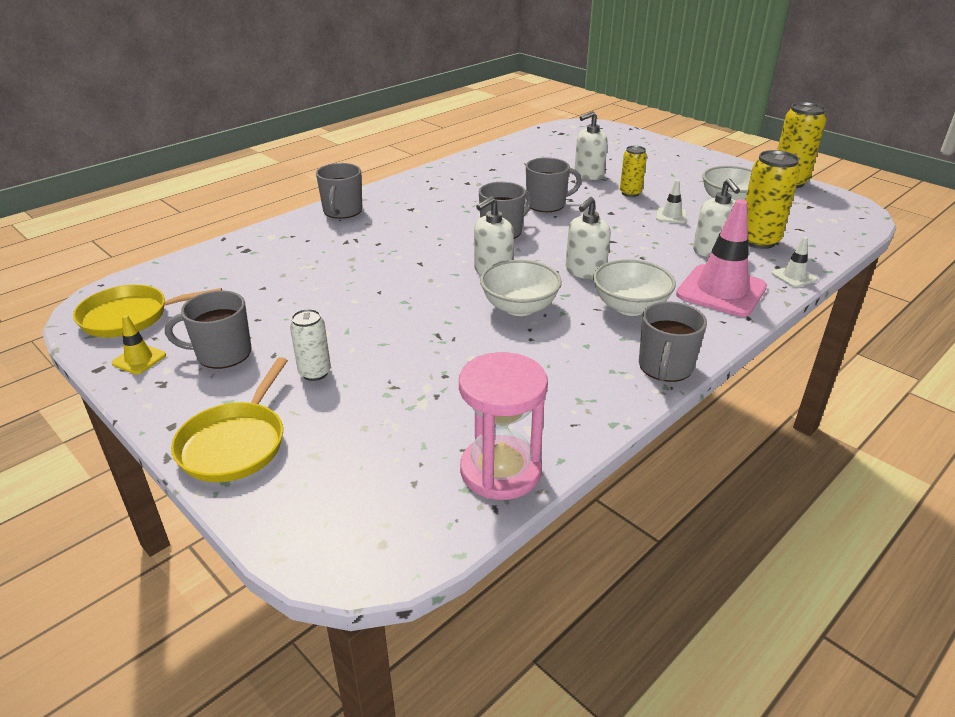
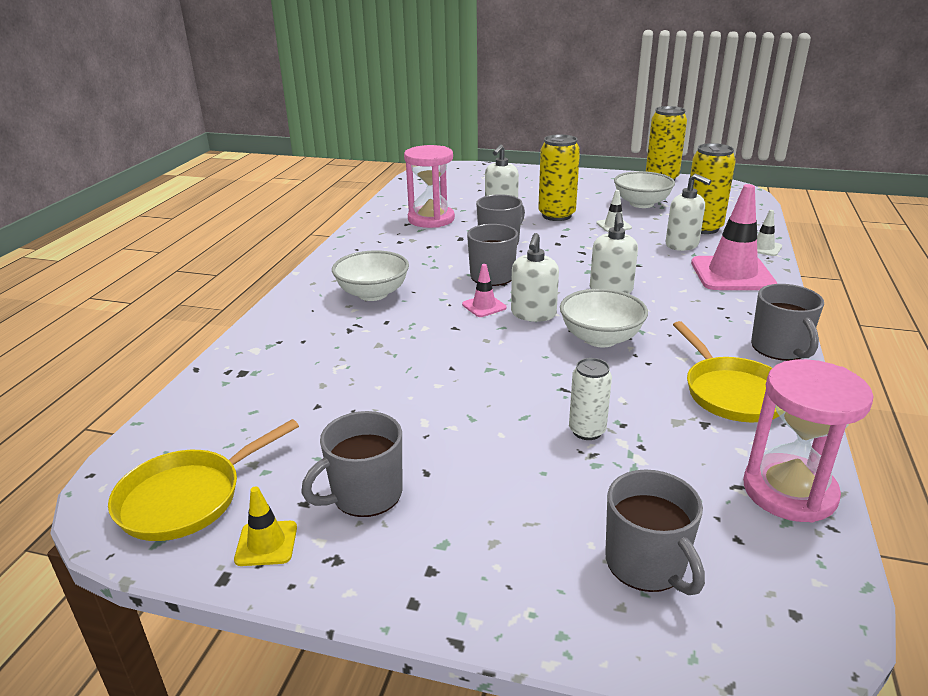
camera: 30 degrees left, 5 degrees down
(235, 443) = (514, 587): yellow pan -> yellow pan (732, 392)
(315, 373) = (496, 473): white can -> white can (587, 431)
(342, 211) = (304, 301): grey mug -> grey mug (646, 564)
(463, 253) = (484, 306): none -> pink traffic cone
(516, 170) = (431, 219): none -> pink hourglass
(630, 193) = (556, 215): yellow can -> yellow can, size x1.69
(630, 307) = (686, 308): white bowl -> white bowl (373, 294)

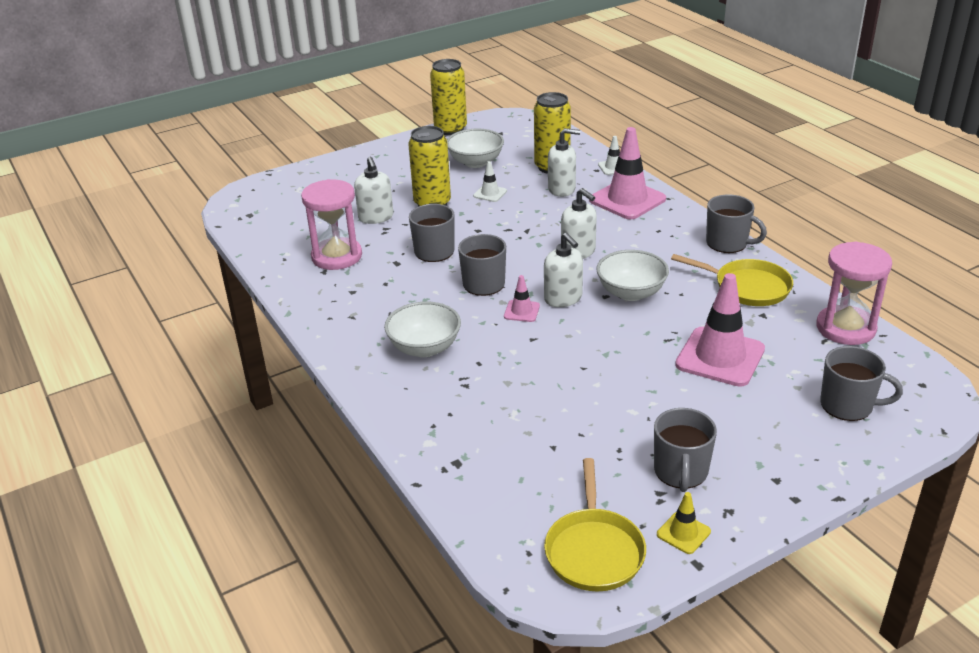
camera: 45 degrees left, 5 degrees up
(587, 431) = (720, 357): white can -> pink traffic cone

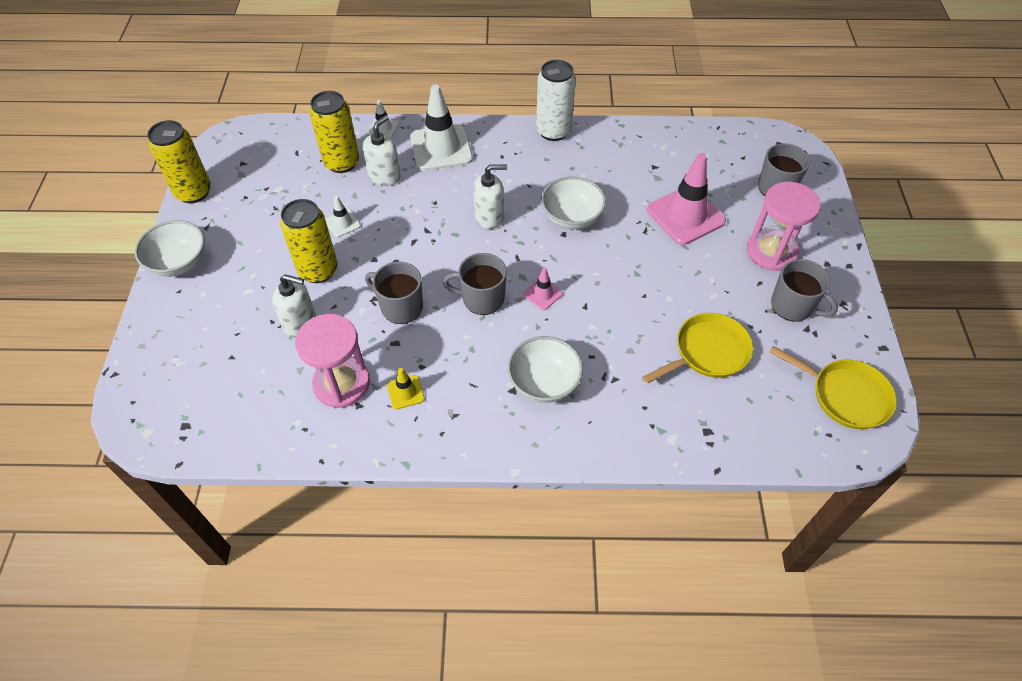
camera: 60 degrees left, 20 degrees up
(475, 162) = (277, 206): white bowl -> white bowl (179, 262)
(563, 298) = (546, 260): white soap dispenser -> none
(627, 200) = (441, 148): pink traffic cone -> white traffic cone
(683, 533) = (852, 338): yellow traffic cone -> yellow traffic cone (405, 392)
(727, 243) = (553, 131): grey mug -> white can
(747, 287) = (616, 154): yellow pan -> yellow pan (707, 352)
(845, 328) = (699, 138): pink hourglass -> pink hourglass (771, 252)

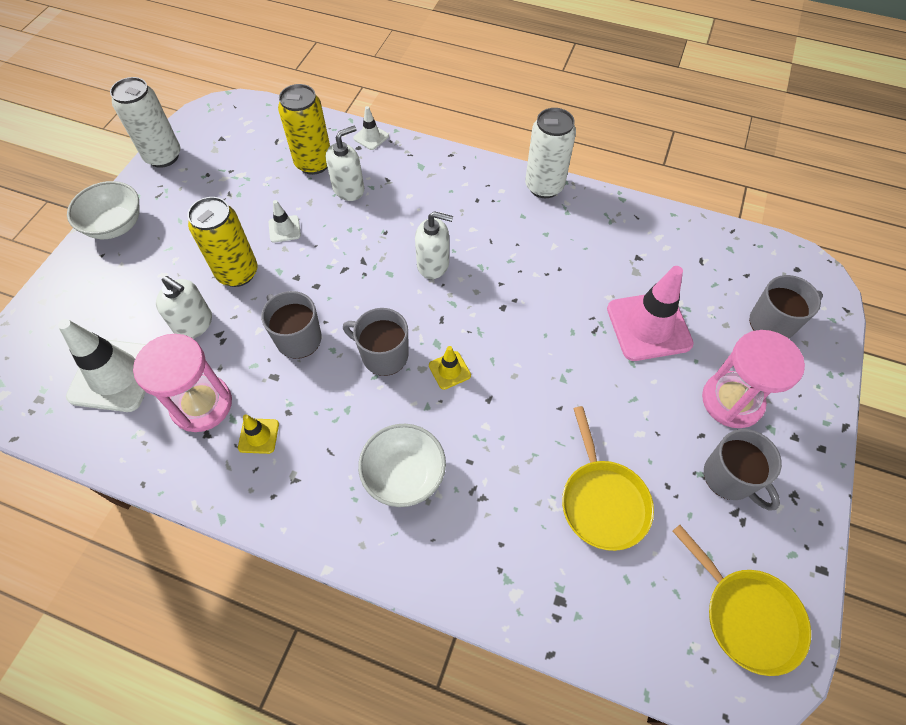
camera: 20 degrees right, 5 degrees up
(193, 192) = (163, 156): yellow can -> white can
(441, 148) = (418, 174): white traffic cone -> white traffic cone (115, 375)
(543, 294) = (449, 370): pink traffic cone -> yellow traffic cone
(571, 217) = (520, 291): white bowl -> none
(707, 352) = (602, 501): yellow pan -> yellow pan turned 90 degrees clockwise

